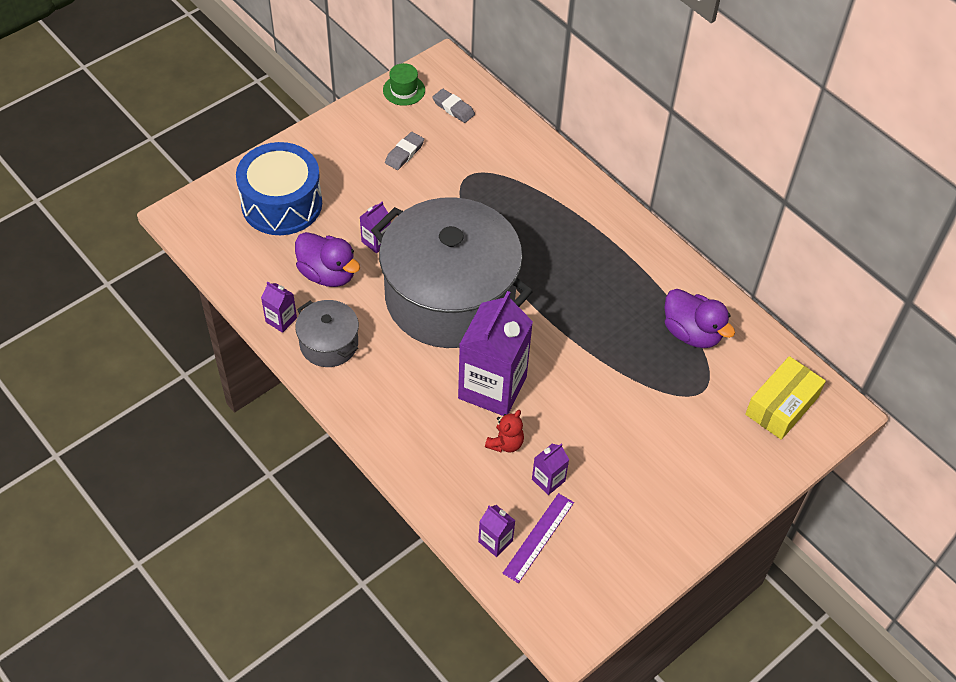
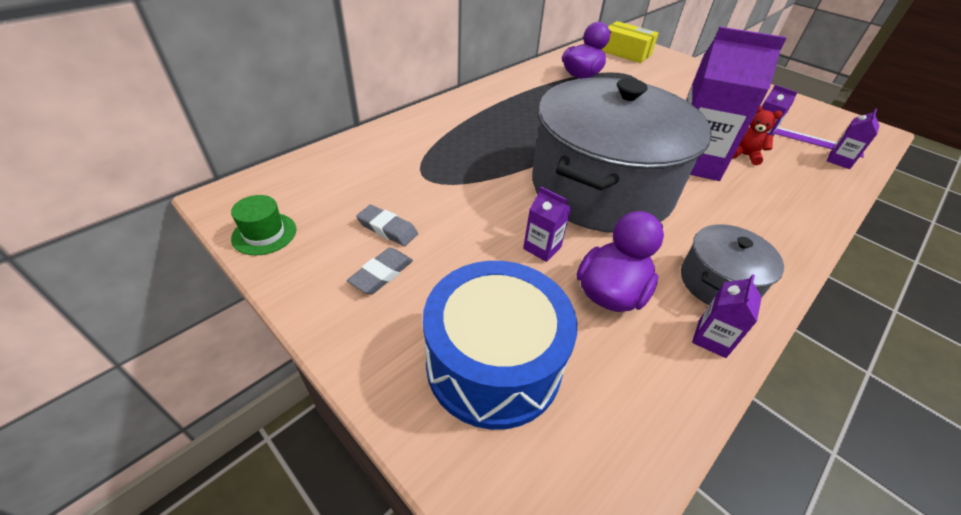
camera: 95 degrees left, 10 degrees down
(453, 108) = (312, 189): grey eraser -> grey eraser (382, 274)

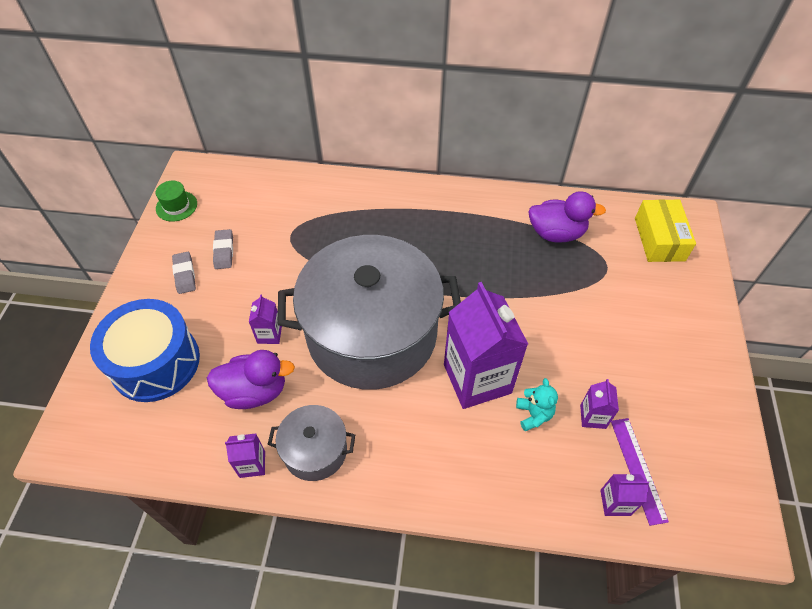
camera: 55 degrees right, 10 degrees up
(382, 274) = (184, 275): grey eraser -> grey eraser turned 75 degrees clockwise
(744, 155) = (533, 415): red teddy bear -> turquoise teddy bear

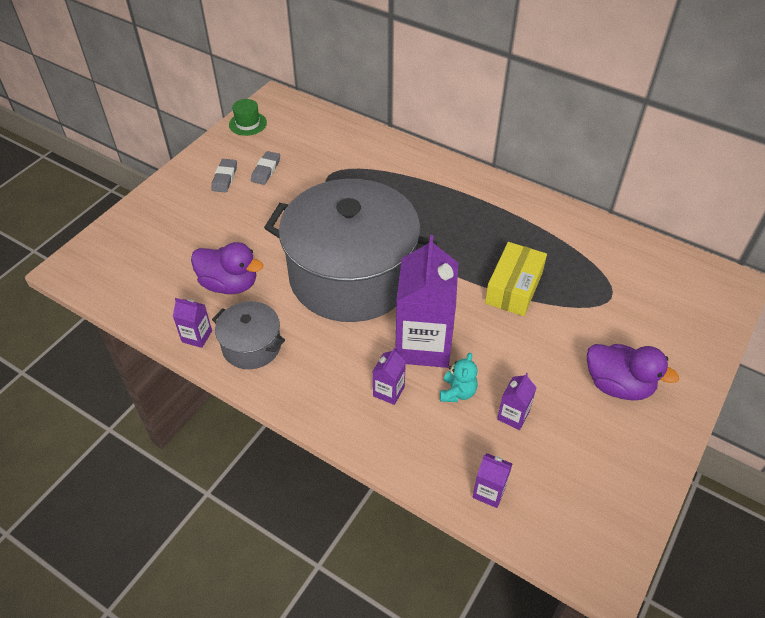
camera: 25 degrees right, 5 degrees down
(155, 362) = (166, 235): blue drum -> none
(269, 334) = (266, 246): purple carton -> purple carton (388, 391)
(556, 233) = (577, 252): purple duck -> purple duck (618, 385)
(638, 469) = (529, 475): purple ruler -> none
(659, 239) = (683, 291): yellow box -> yellow box (514, 288)

